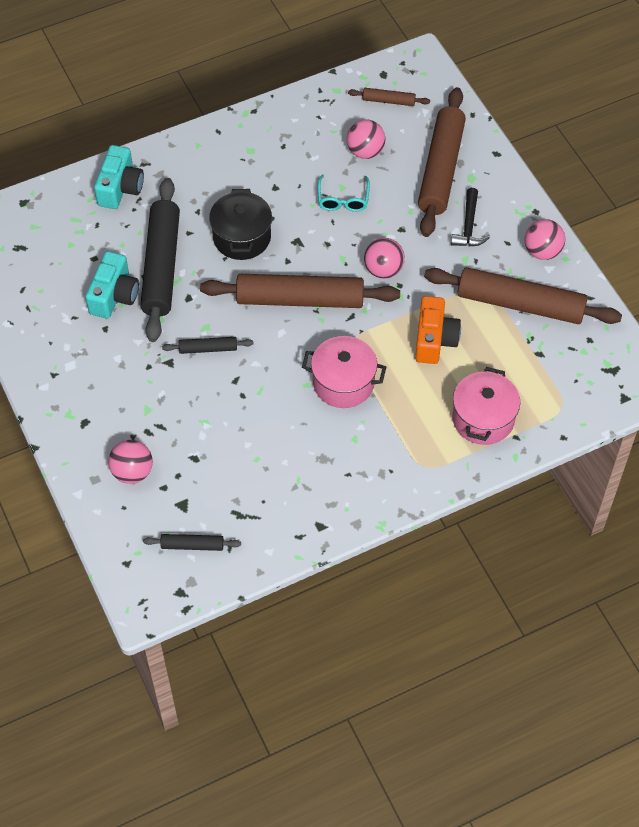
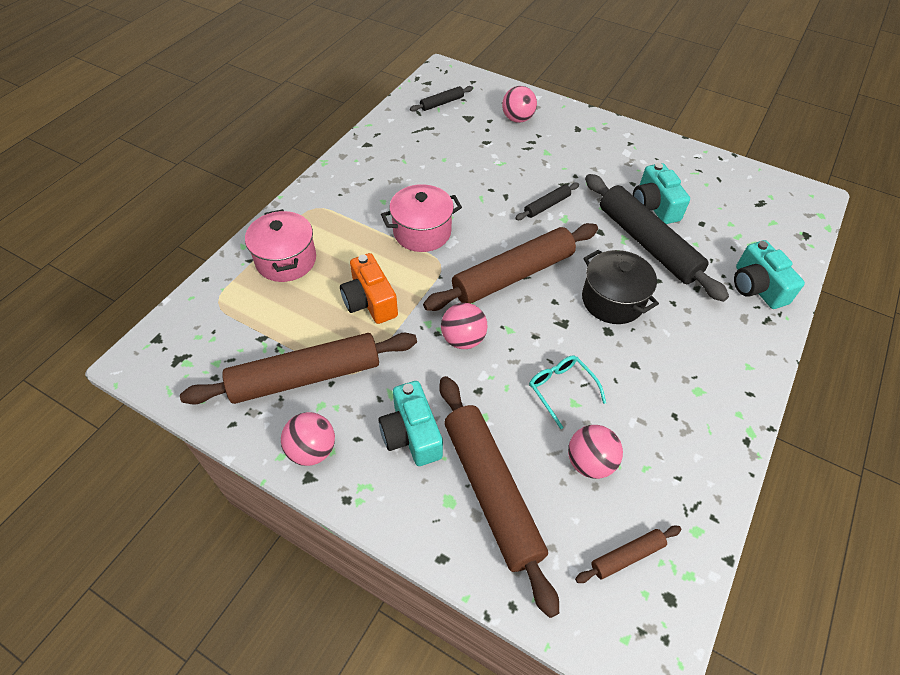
camera: 145 degrees right, 5 degrees down
(468, 226) = (411, 434): black hammer -> turquoise camera

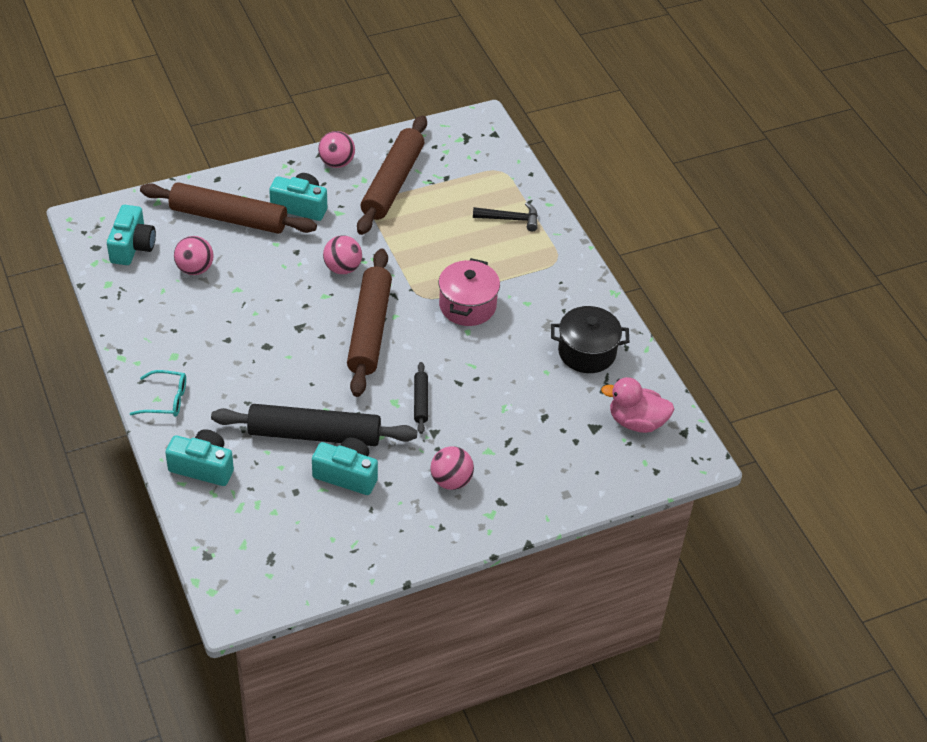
camera: 125 degrees right, 5 degrees down
(286, 260) = (510, 219): pink pot -> black hammer
(370, 301) = (425, 241): orange camera -> none
(442, 103) = (636, 422): black rolling pin -> pink duck
(517, 119) = (558, 464): pink ball -> pink ball (451, 481)
(561, 390) = (252, 290): turquoise glasses -> turquoise glasses (166, 400)
(612, 300) = (287, 369): black pot -> black pot (587, 352)
(627, 556) = (132, 246): brown rolling pin -> turquoise camera

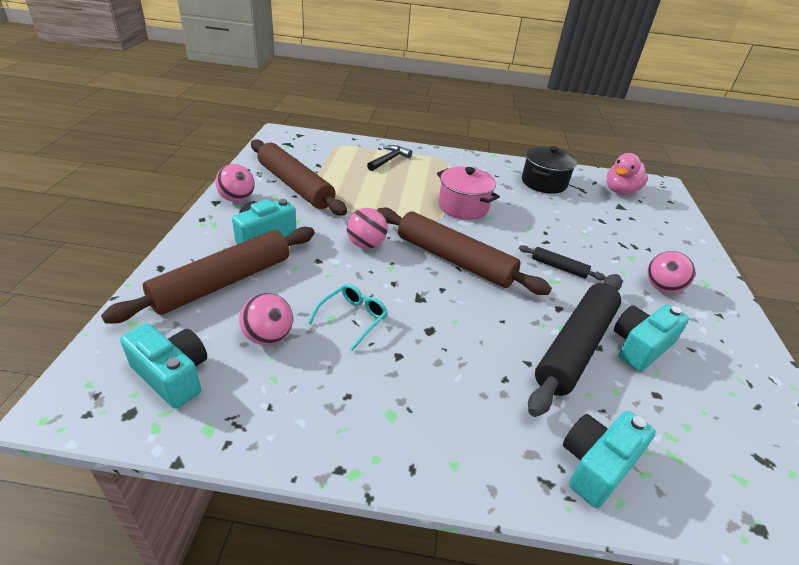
camera: 60 degrees left, 10 degrees down
(166, 400) = (461, 455): turquoise glasses -> turquoise glasses (353, 318)

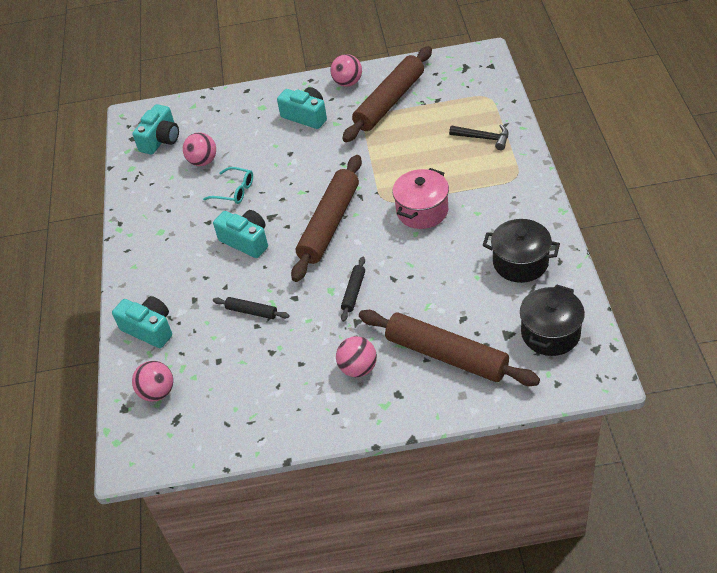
camera: 85 degrees right, 10 degrees up
(223, 282) = (244, 122): brown rolling pin -> brown rolling pin (446, 355)
(366, 244) = (324, 170): pink ball -> pink ball (157, 392)
(576, 347) = (251, 312): black rolling pin -> black rolling pin, size x0.45
(620, 191) = (550, 333): pink duck -> black pot
(640, 346) = (267, 351): turquoise camera -> turquoise camera (246, 241)

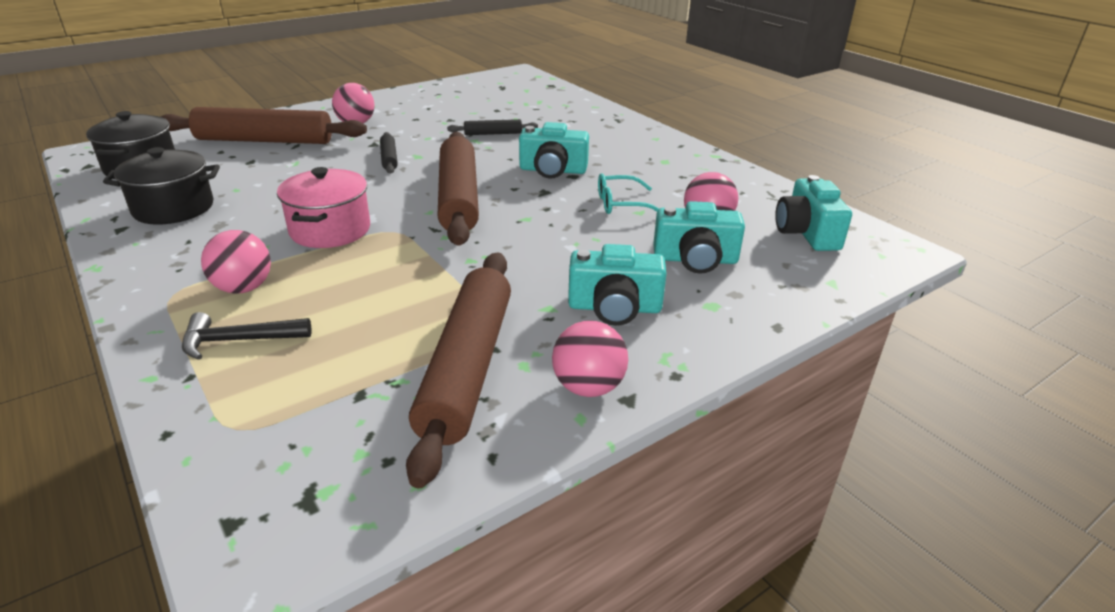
camera: 145 degrees right, 15 degrees down
(149, 329) = (583, 113): turquoise camera -> turquoise camera (695, 259)
(157, 392) = (533, 93): pink ball -> pink ball (243, 288)

